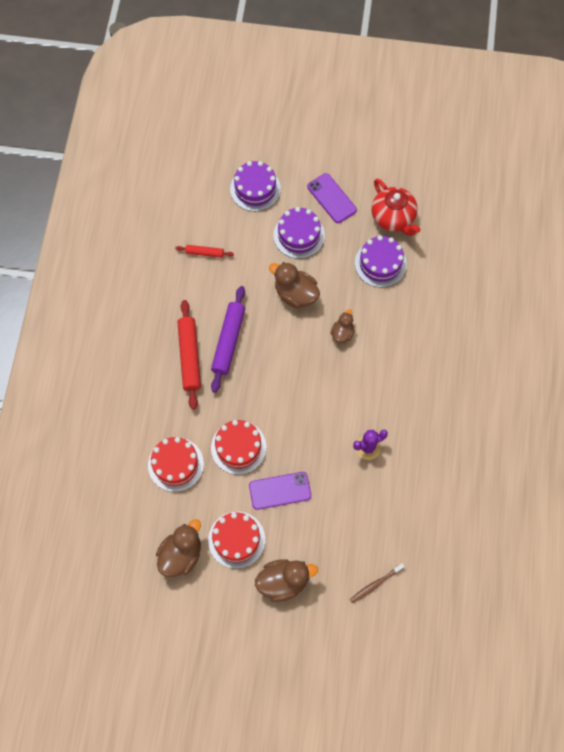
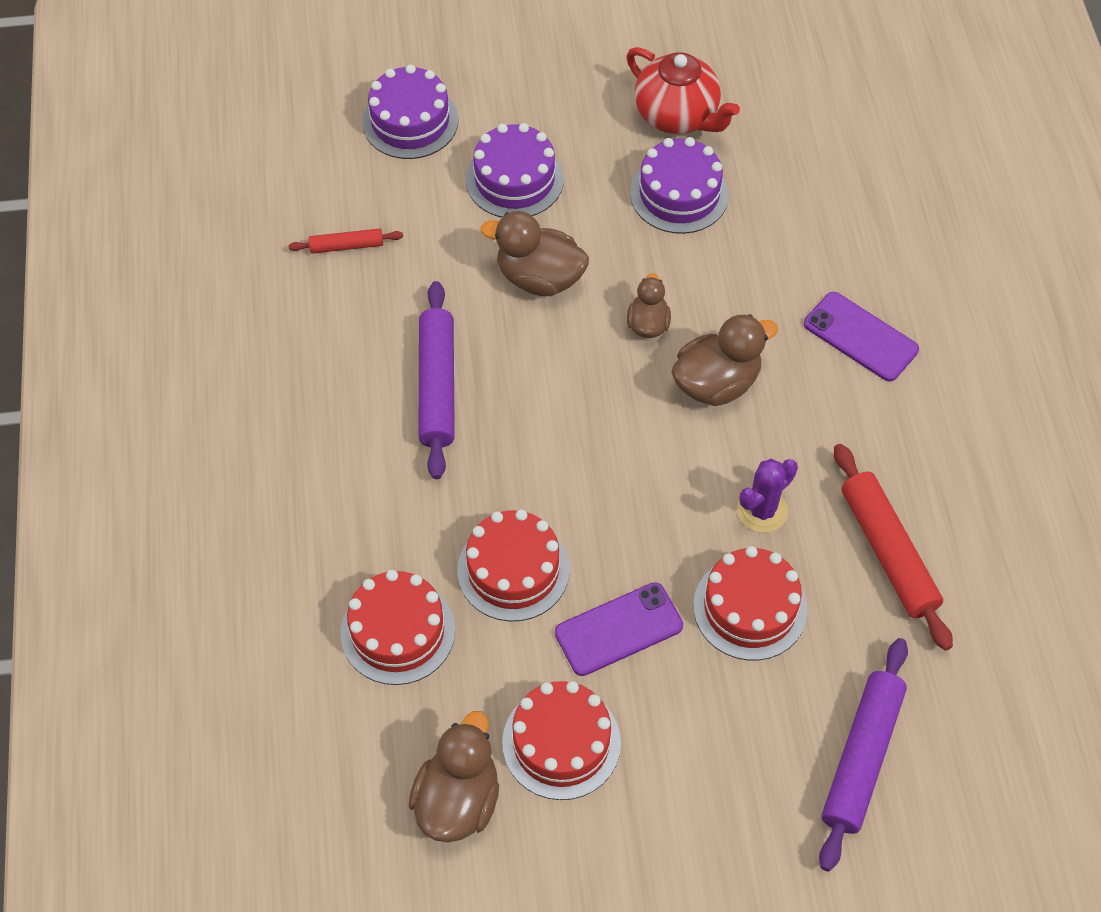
camera: 15 degrees left, 10 degrees down
(190, 357) = (370, 430): red rolling pin -> red rolling pin (888, 552)
(283, 582) = (679, 799): brown duck -> brown duck (716, 383)
(331, 198) = (555, 108): purple phone -> purple phone (860, 337)
(346, 496) = (750, 608): none -> red cake
(375, 584) = (861, 757): brown toothbrush -> purple rolling pin

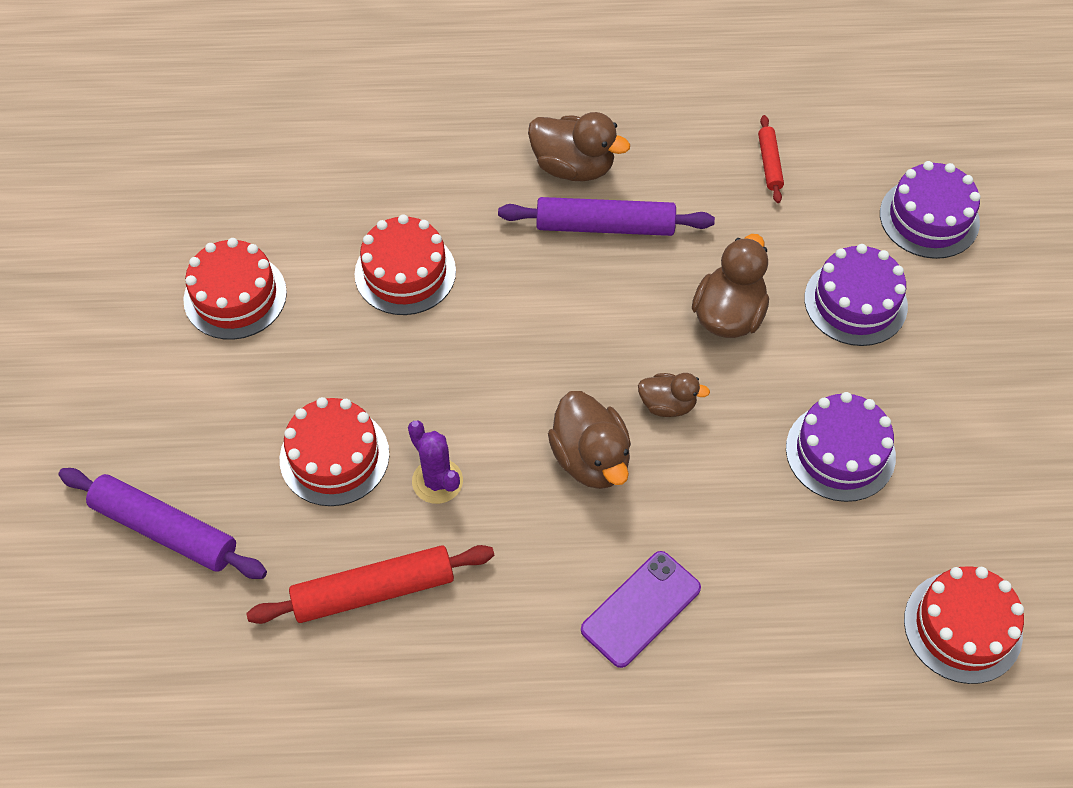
camera: 95 degrees right, 0 degrees up
(398, 631) = (360, 188): red cake -> red cake (962, 627)
(458, 800) = (202, 222): brown duck -> brown duck (573, 167)
(618, 629) = (332, 347): purple phone -> none
(677, 116) = (954, 463): red teapot -> none

